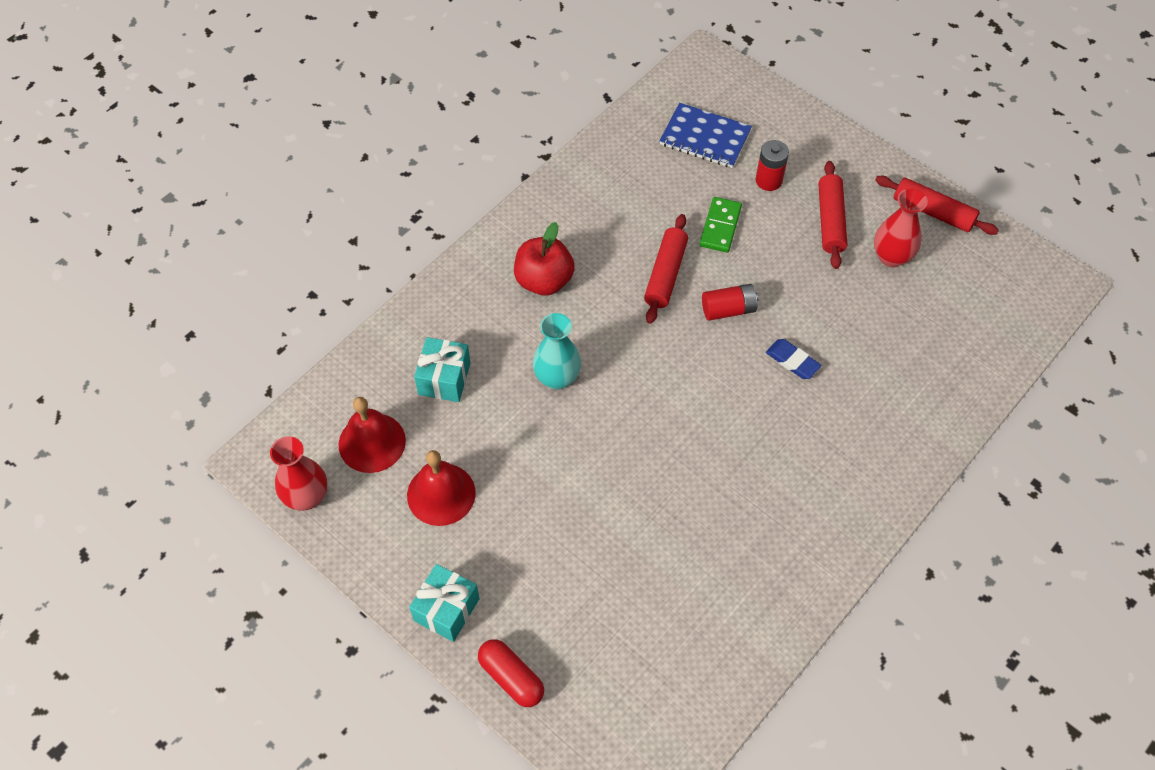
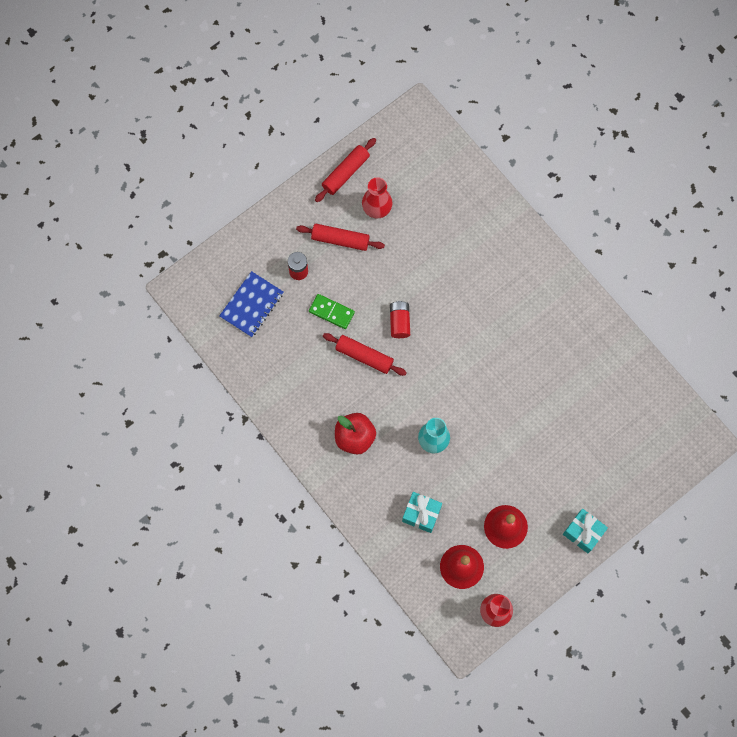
camera: 80 degrees left, 15 degrees up
(511, 677) = (630, 500): red capsule -> none
(792, 361) = (445, 291): blue eraser -> none

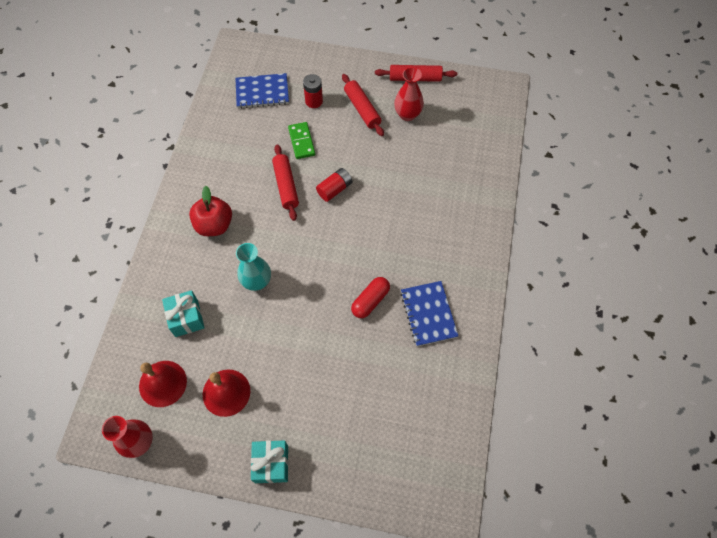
camera: 50 degrees right, 10 degrees down
(517, 372) = (370, 301): none -> red capsule
(561, 340) = (428, 314): none -> blue notebook

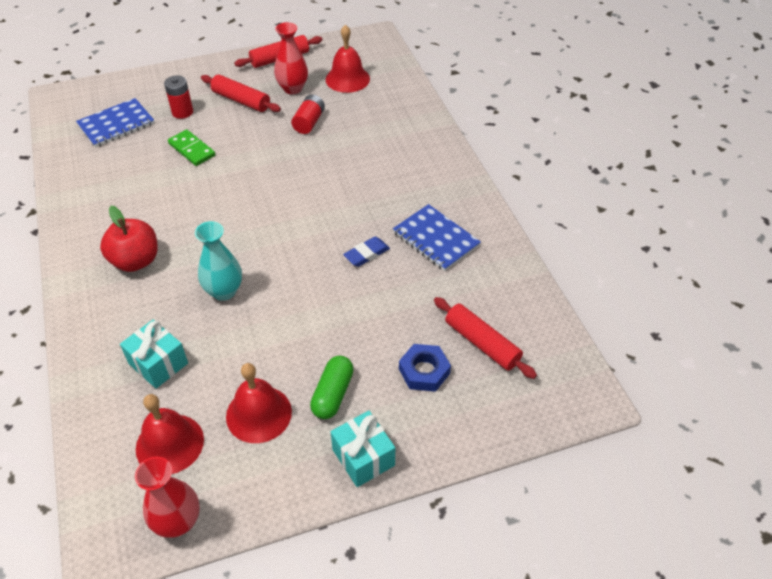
camera: 30 degrees left, 15 degrees down
(280, 404) = (333, 394): none -> green capsule
(286, 186) = (199, 193): red rolling pin -> red rolling pin (482, 343)
(334, 189) = (258, 175): red battery -> red battery (309, 122)
(350, 421) = (424, 371): none -> blue nut
(370, 301) = (366, 254): red capsule -> blue eraser
(456, 123) = (347, 79): none -> red bell

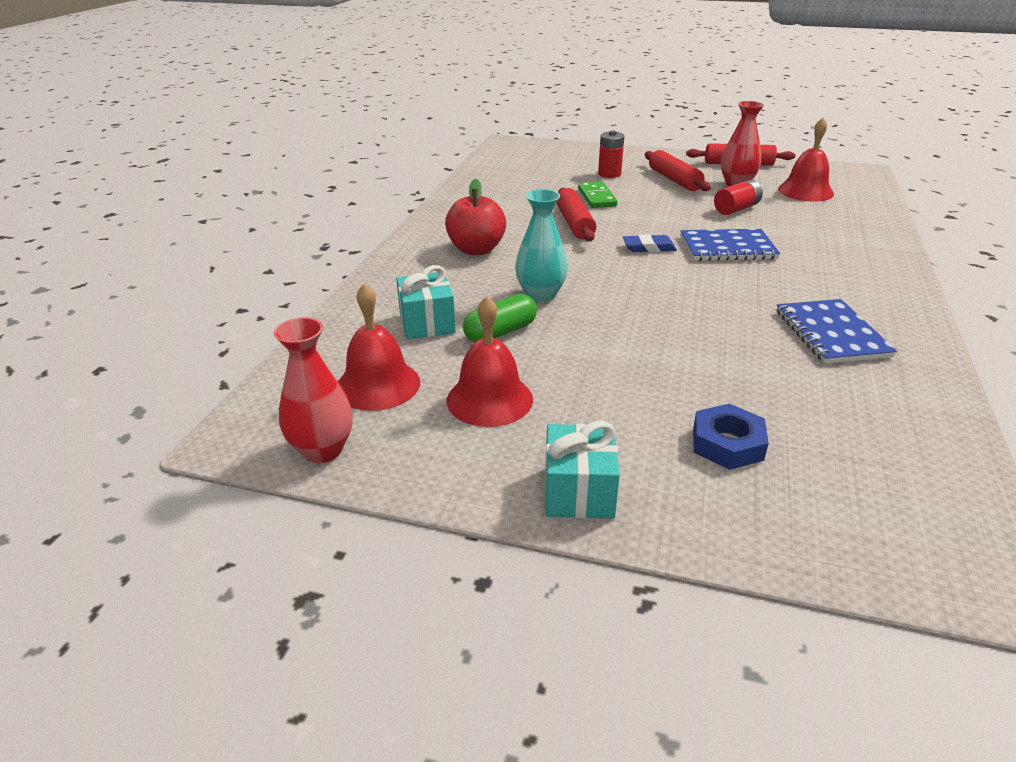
camera: 35 degrees right, 15 degrees down
(116, 124) = (542, 167): blue notebook -> blue notebook (727, 248)
(333, 394) = (589, 417): green capsule -> green capsule (500, 332)
(366, 254) = (728, 318): blue eraser -> blue eraser (649, 247)
(482, 343) = (835, 449): red rolling pin -> red rolling pin (574, 223)

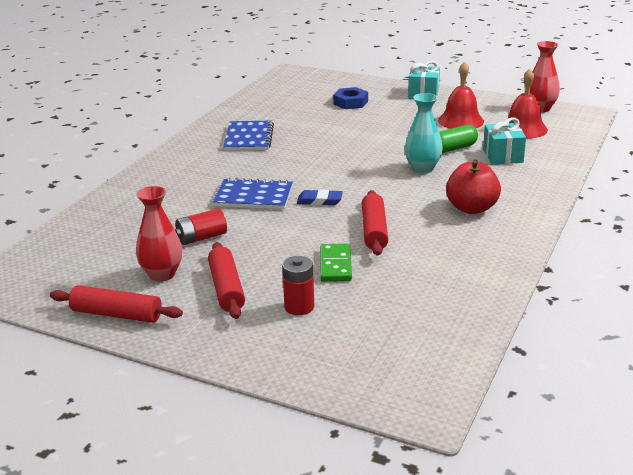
camera: 170 degrees left, 5 degrees down
(805, 191) = (101, 257): red bell -> none

